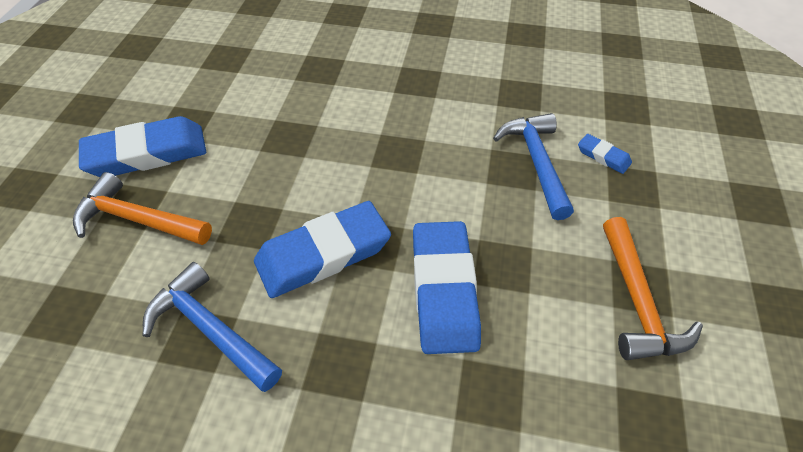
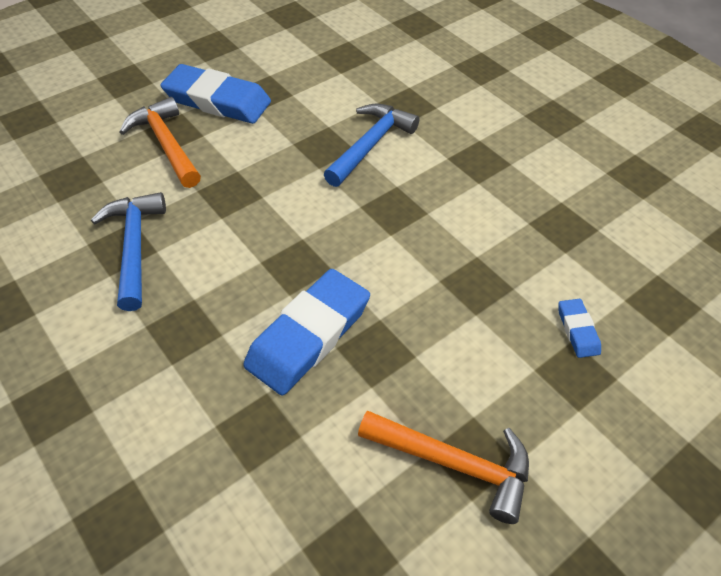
camera: 40 degrees right, 0 degrees up
(323, 254) = (254, 248): blue eraser -> none
(536, 163) = (504, 294): blue hammer -> blue hammer (370, 145)
(637, 301) = (454, 464): orange hammer -> orange hammer turned 105 degrees counterclockwise

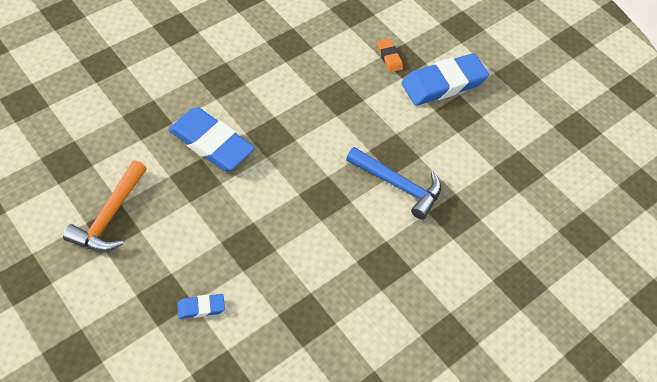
camera: 85 degrees right, 5 degrees up
(134, 247) = (289, 50): blue hammer -> none
(166, 144) = (389, 57): orange hammer -> orange eraser
(217, 100) = (443, 83): blue eraser -> blue eraser turned 45 degrees clockwise

